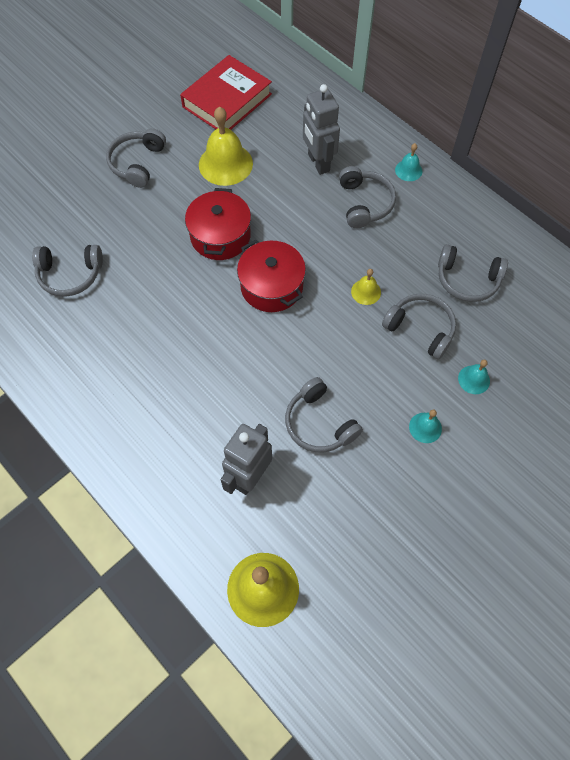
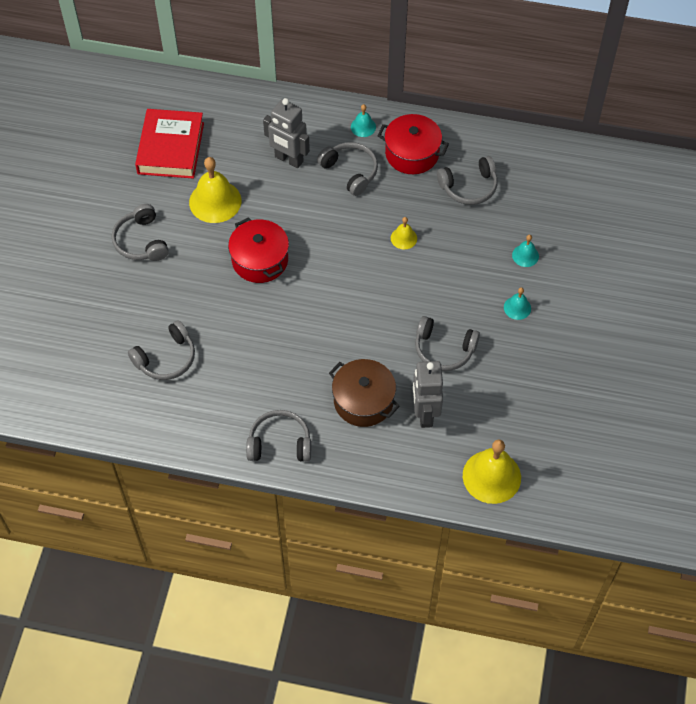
camera: 35 degrees left, 5 degrees down
(203, 425) = (363, 401): none -> brown pot
(271, 286) = (331, 275): red pot -> red pot (412, 153)
(420, 328) = (463, 242): grey headphones -> grey headphones (279, 443)

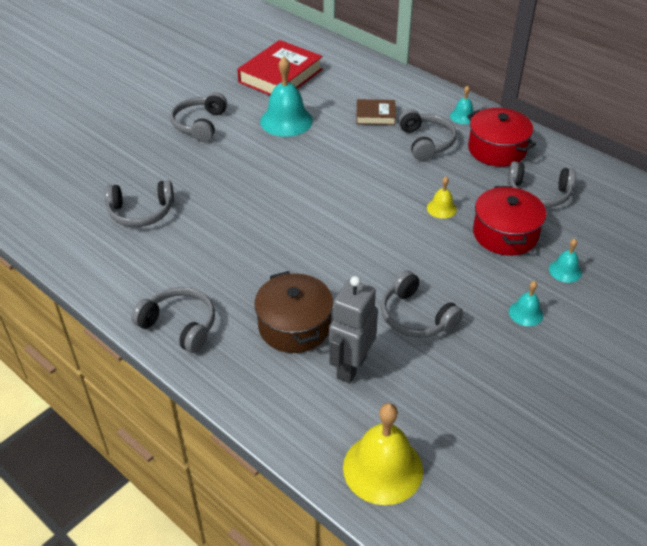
camera: 30 degrees right, 15 degrees down
(215, 201) = (286, 121): yellow bell -> turquoise bell
(260, 260) = (289, 174): red pot -> red pot (505, 234)
(288, 159) = (375, 115): grey robot -> brown book

